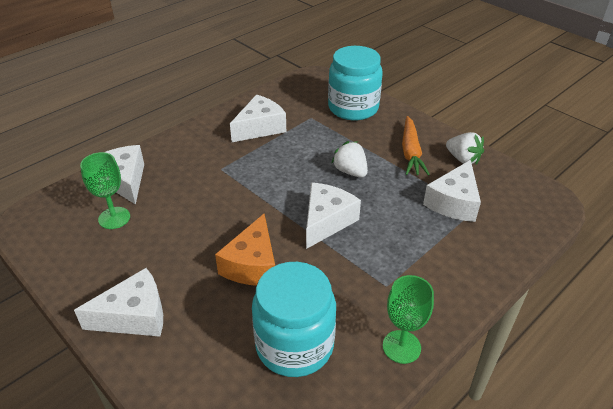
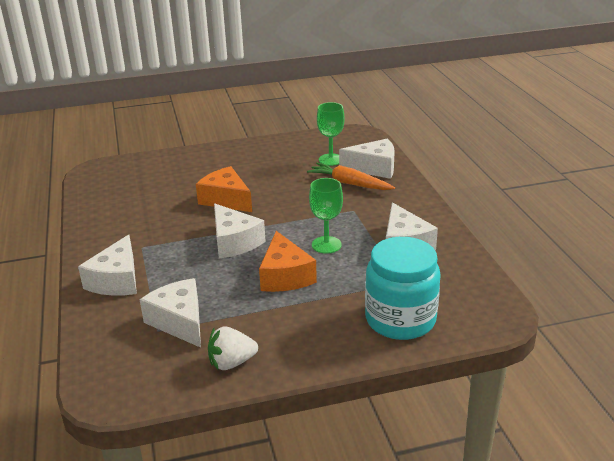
camera: 120 degrees right, 10 degrees down
(134, 316) = (230, 155): white cheese -> white cheese (117, 280)
(294, 345) = (144, 198): turquoise jar -> none
(350, 171) = (285, 276): white strawberry -> orange cheese
(401, 347) = (91, 234): green goblet -> green goblet (326, 245)
(410, 152) = (278, 328): orange carrot -> orange carrot (349, 183)

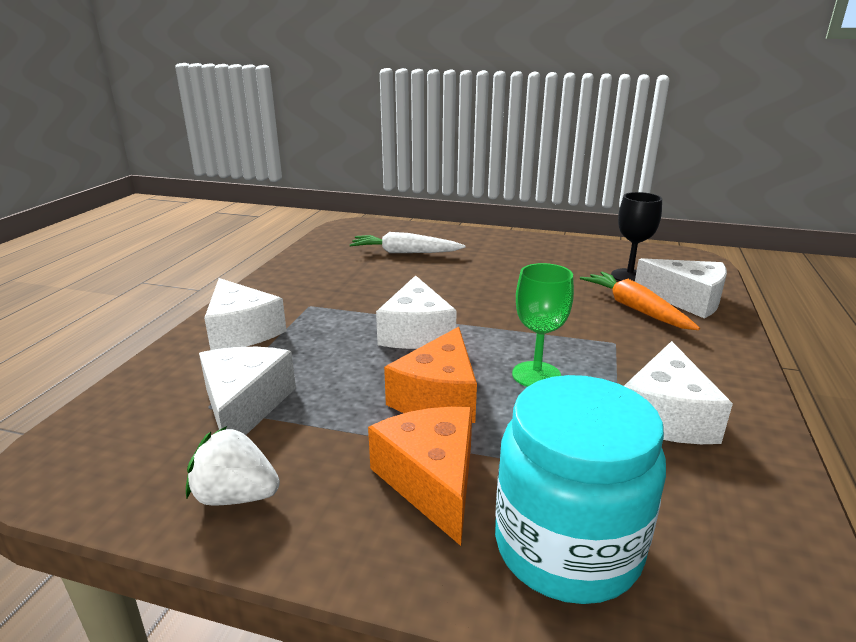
camera: 30 degrees right, 5 degrees down
(117, 280) = (241, 331): white cheese -> white cheese turned 75 degrees counterclockwise
(164, 183) = (404, 252): none -> white carrot
(226, 200) = (454, 284): orange cheese -> orange cheese (431, 480)
(330, 160) = (629, 276): green goblet -> black goblet

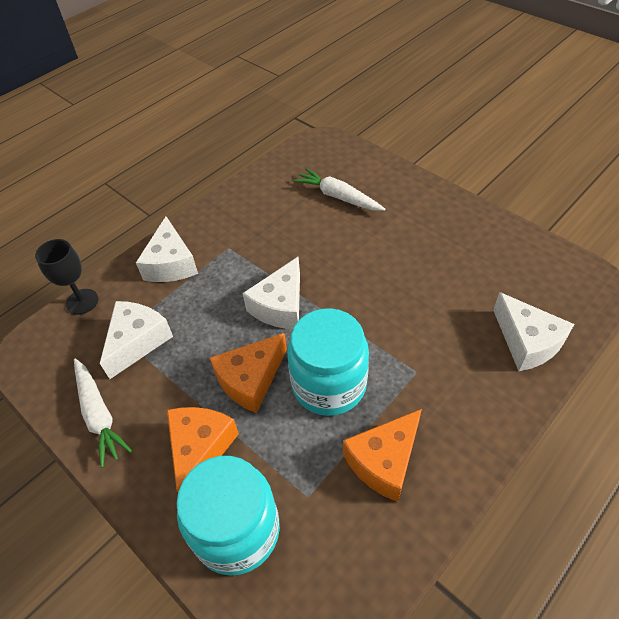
camera: 30 degrees right, 25 degrees up
(236, 496) = (99, 415): white strawberry -> white carrot
(536, 375) = (329, 384): green goblet -> turquoise jar
(629, 276) = (505, 291): black goblet -> black goblet (82, 301)
(635, 308) = (469, 337): orange carrot -> none
(666, 416) = (384, 461): white cheese -> orange cheese

